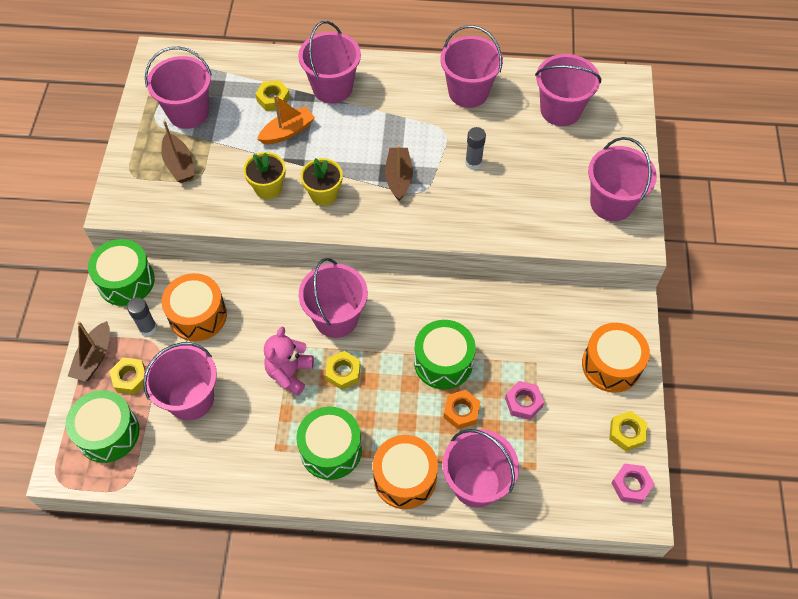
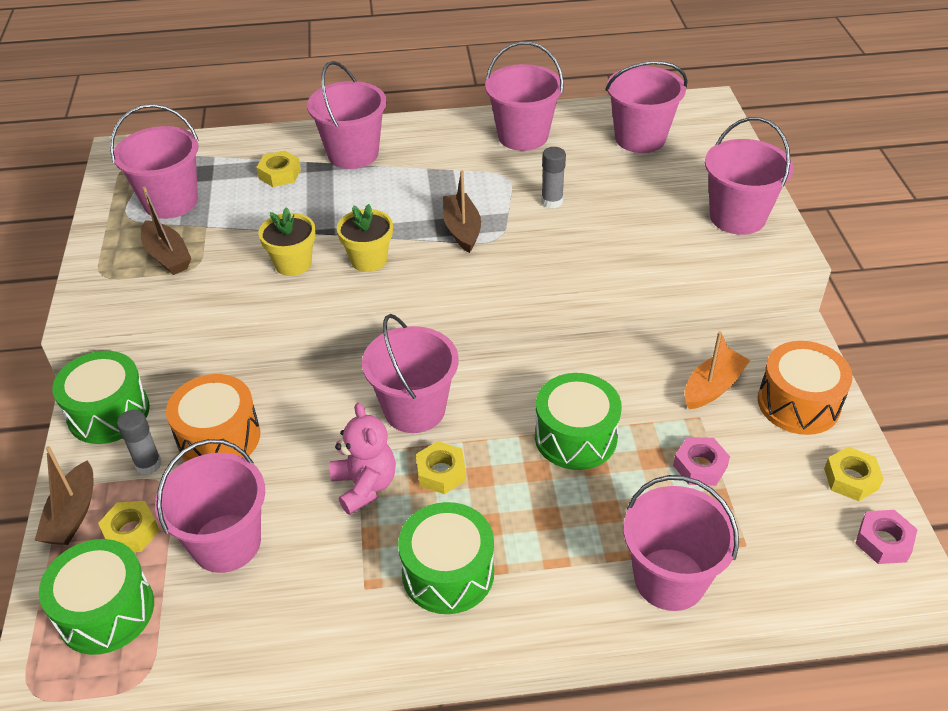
camera: 10 degrees left, 15 degrees down
(287, 132) = (306, 203): orange boat -> orange boat (713, 387)
(289, 373) = (365, 486): pink teddy bear -> pink teddy bear turned 150 degrees clockwise
(405, 478) = (565, 591): orange drum -> none
(461, 411) = (619, 492): orange nut -> none

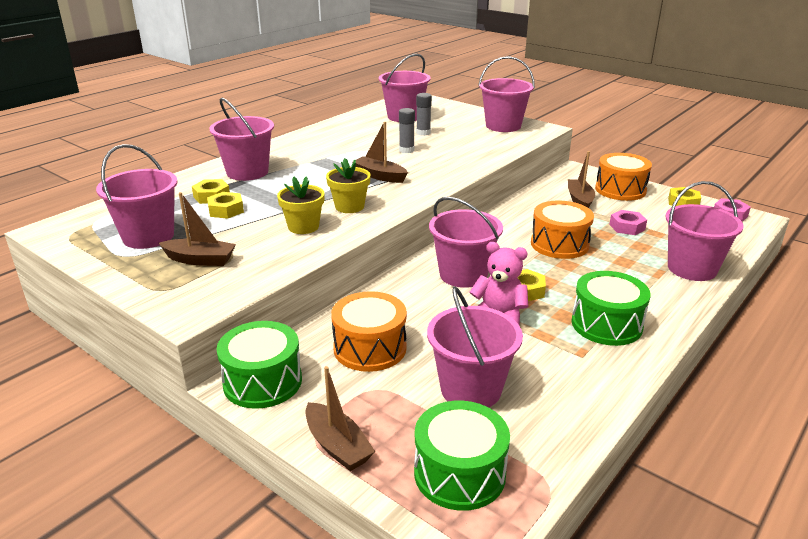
camera: 45 degrees left, 15 degrees down
(131, 532) = (398, 425): yellow nut -> yellow nut (226, 210)
(148, 464) = (345, 388): grey glue stick -> grey glue stick (423, 133)
(523, 136) = (340, 134): pink bucket -> none
(575, 437) = (559, 244): green drum -> orange drum
(713, 387) = (579, 200): orange boat -> brown boat

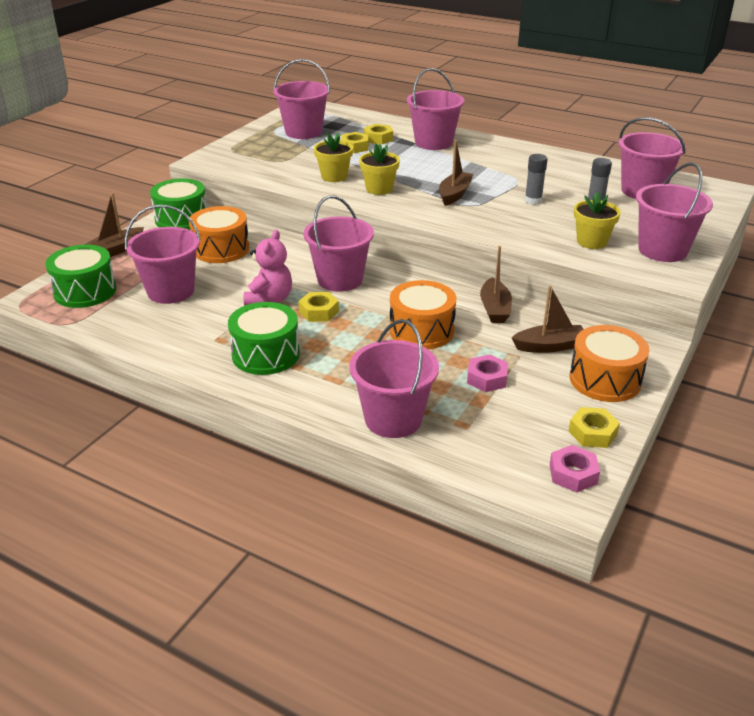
camera: 80 degrees right, 5 degrees up
(200, 260) = (272, 152): brown boat -> brown boat (495, 309)
(486, 142) = (591, 241): none -> yellow flower pot

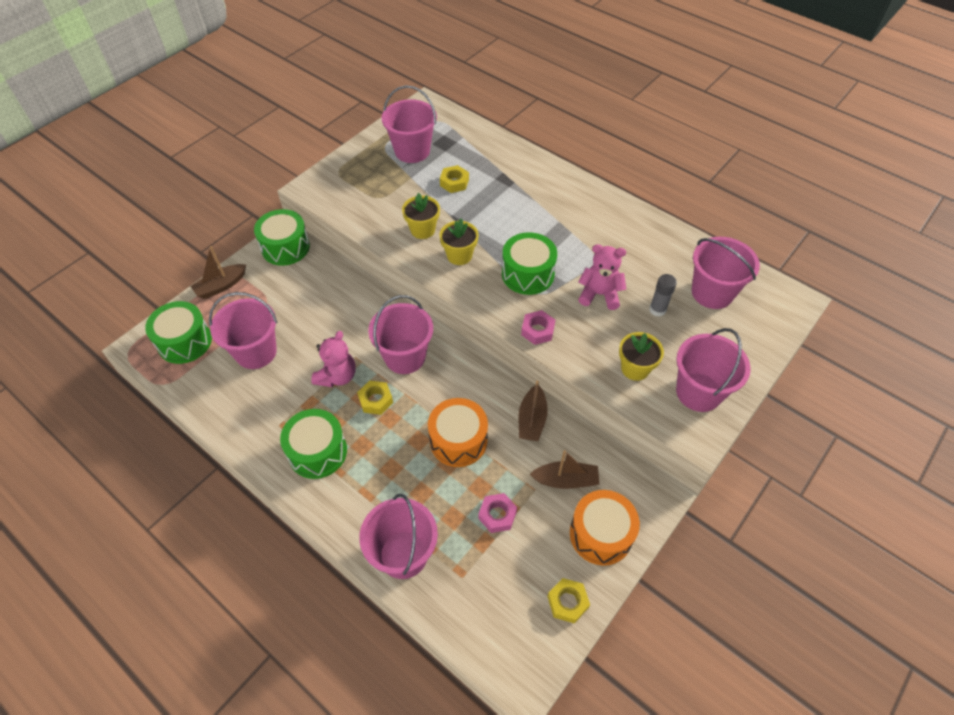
camera: 10 degrees right, 20 degrees up
(221, 249) = (311, 297): orange drum -> none
(378, 138) = (480, 171): yellow nut -> none
(433, 142) = (532, 184): pink bucket -> none
(454, 194) = (528, 274): brown boat -> green drum
(533, 201) = (599, 294): grey glue stick -> pink teddy bear
(573, 474) = (534, 651): pink nut -> pink nut (537, 330)

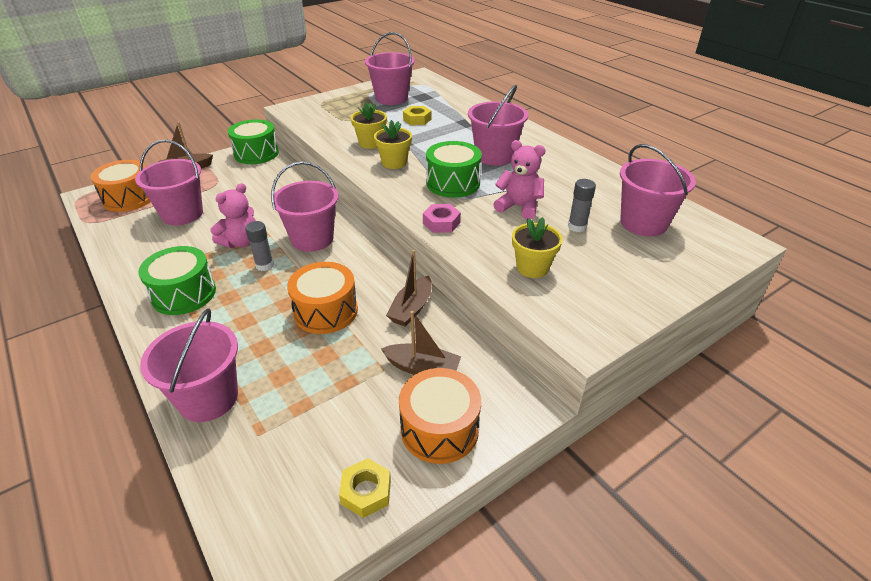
camera: 15 degrees right, 15 degrees down
(185, 341) = (129, 198): green drum -> orange drum
(375, 400) = (264, 265): yellow nut -> grey glue stick
(497, 515) = (330, 384): pink nut -> none
(698, 392) = (599, 299): pink bucket -> pink bucket (494, 156)

